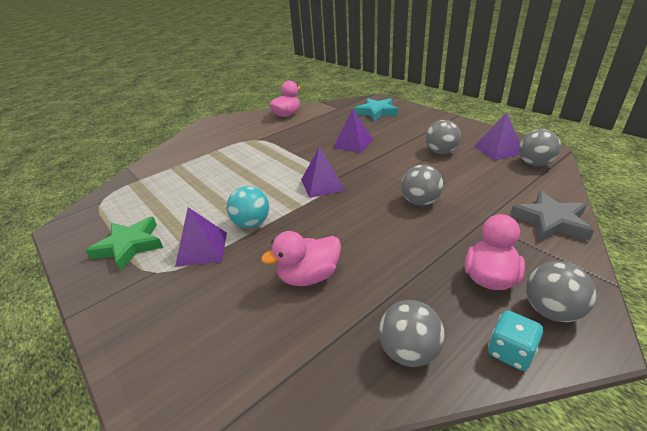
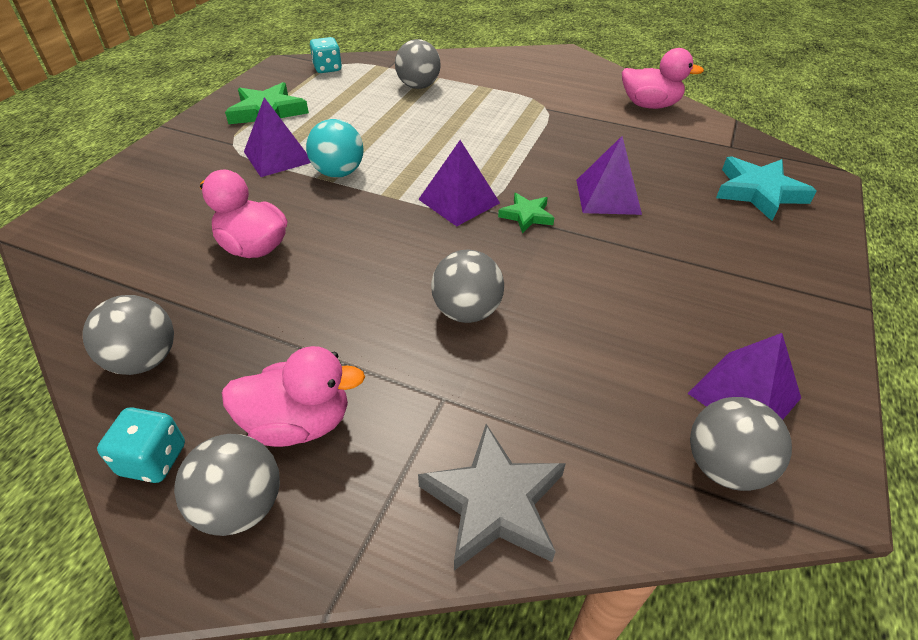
camera: 60 degrees right, 10 degrees up
(102, 206) = (327, 68): none -> turquoise dice
(352, 167) = (526, 216): none -> green star
(441, 152) = (661, 308): grey ball -> grey ball (418, 86)

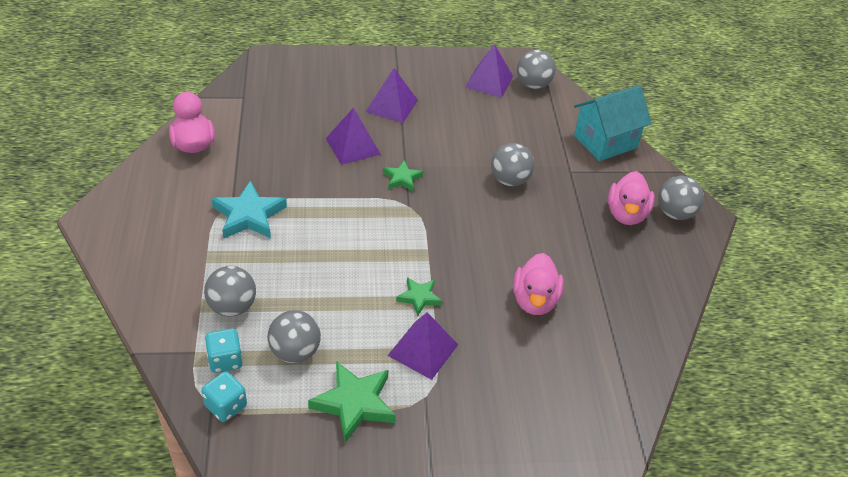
camera: 120 degrees left, 0 degrees up
(144, 360) = (650, 295): grey ball -> grey ball (295, 352)
(153, 459) = (686, 254): turquoise dice -> turquoise dice (225, 360)
(299, 423) = (626, 214): pink duck -> pink duck turned 135 degrees counterclockwise
(338, 173) = (419, 297): turquoise ball -> green star
(459, 201) = (408, 216): purple pyramid -> purple pyramid (392, 106)
(494, 503) = (605, 142): grey star -> turquoise house
(758, 192) = (303, 83): turquoise star -> turquoise star (249, 215)

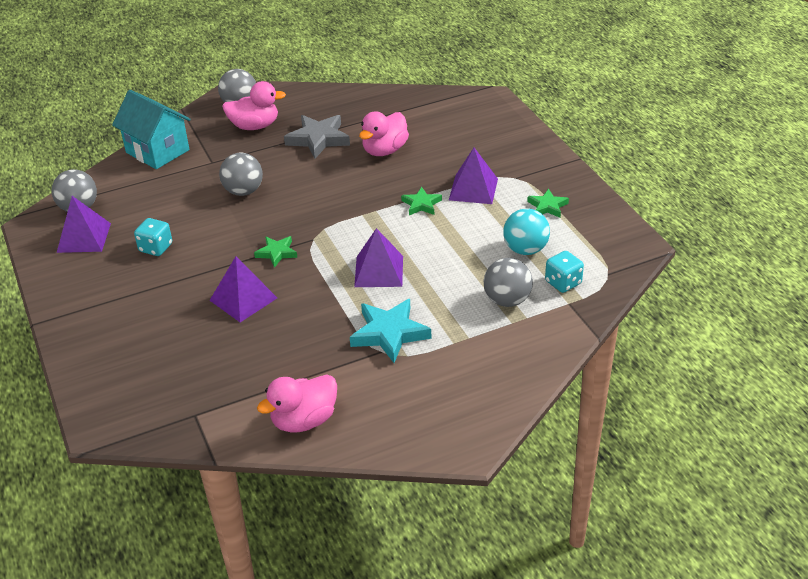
camera: 105 degrees left, 5 degrees down
(226, 406) = (603, 266): turquoise dice -> turquoise dice (156, 248)
(295, 352) = (525, 249): grey ball -> turquoise ball
(354, 403) = (547, 206): green star -> green star, size x0.58
(392, 106) = (159, 292): purple pyramid -> purple pyramid (379, 271)
(534, 300) = (384, 150): pink duck -> pink duck turned 135 degrees clockwise
(580, 255) = (318, 139): none -> grey star

